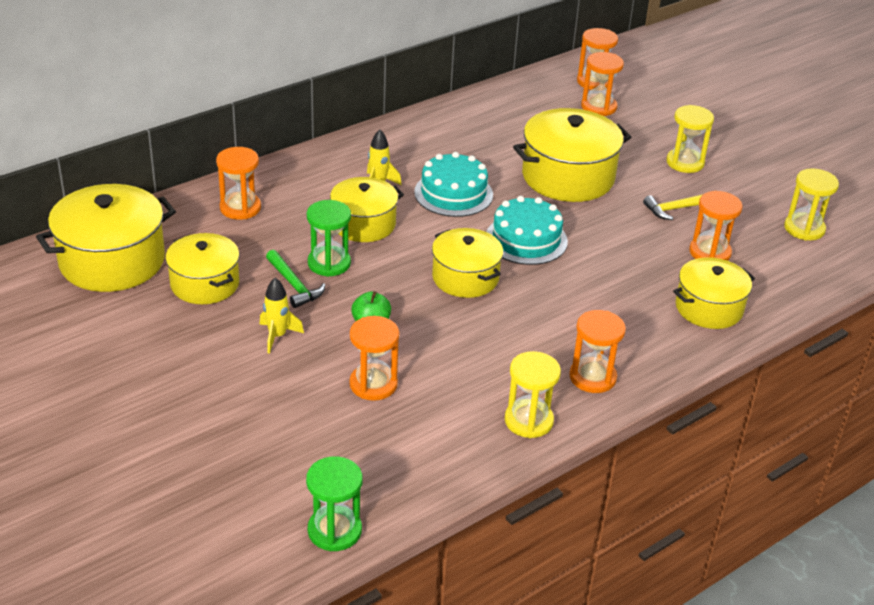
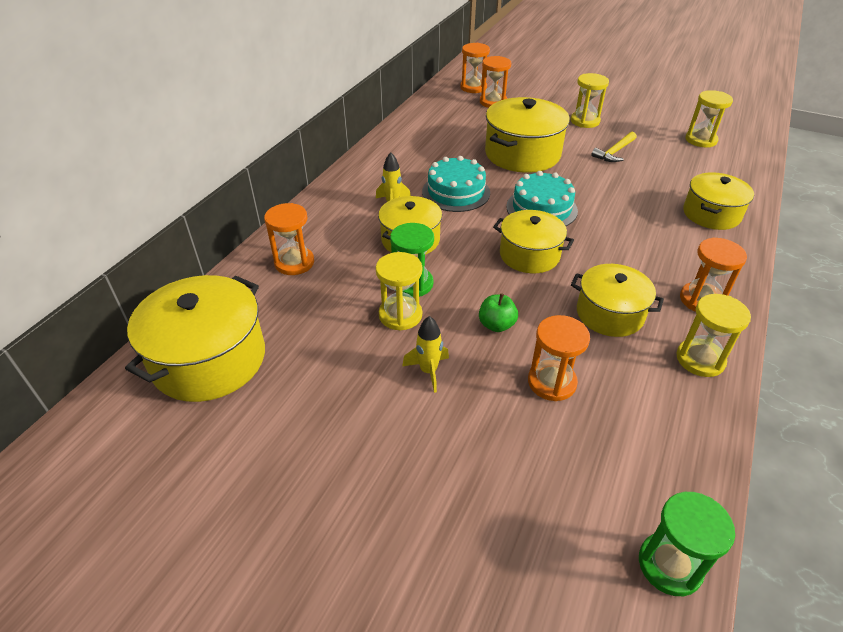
camera: 25 degrees left, 5 degrees up
(205, 284) = (319, 346): yellow pot -> yellow pot (609, 314)
(294, 285) = (400, 315): green hammer -> yellow hourglass
(709, 252) = (667, 175): orange hourglass -> none

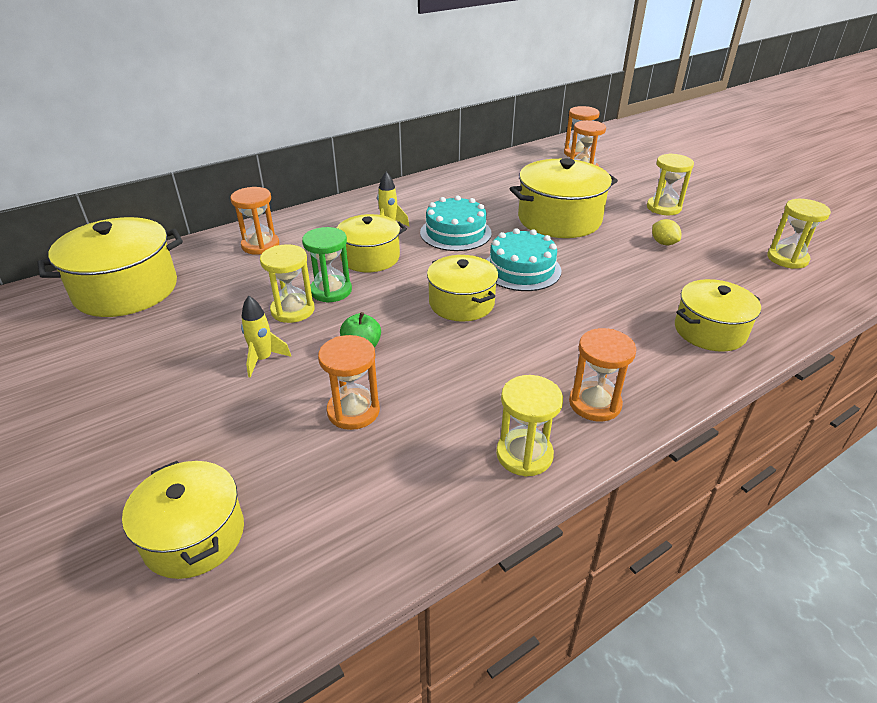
camera: 30 degrees right, 5 degrees down
(609, 314) = (479, 378): yellow pot -> yellow pot (194, 535)
(614, 152) = (663, 243): yellow hammer -> yellow lemon
(670, 565) = (270, 608): green hourglass -> none

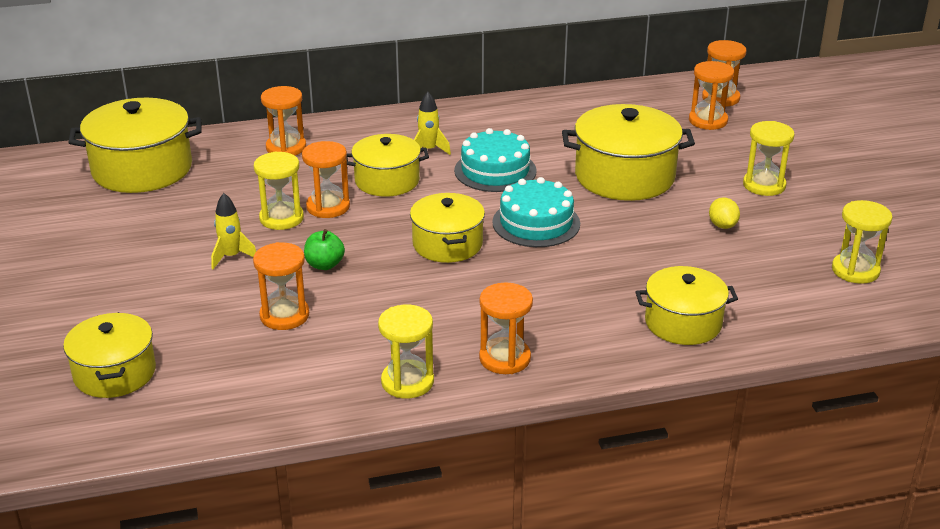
camera: 20 degrees right, 5 degrees down
(331, 291) = (328, 207): green hourglass -> orange hourglass

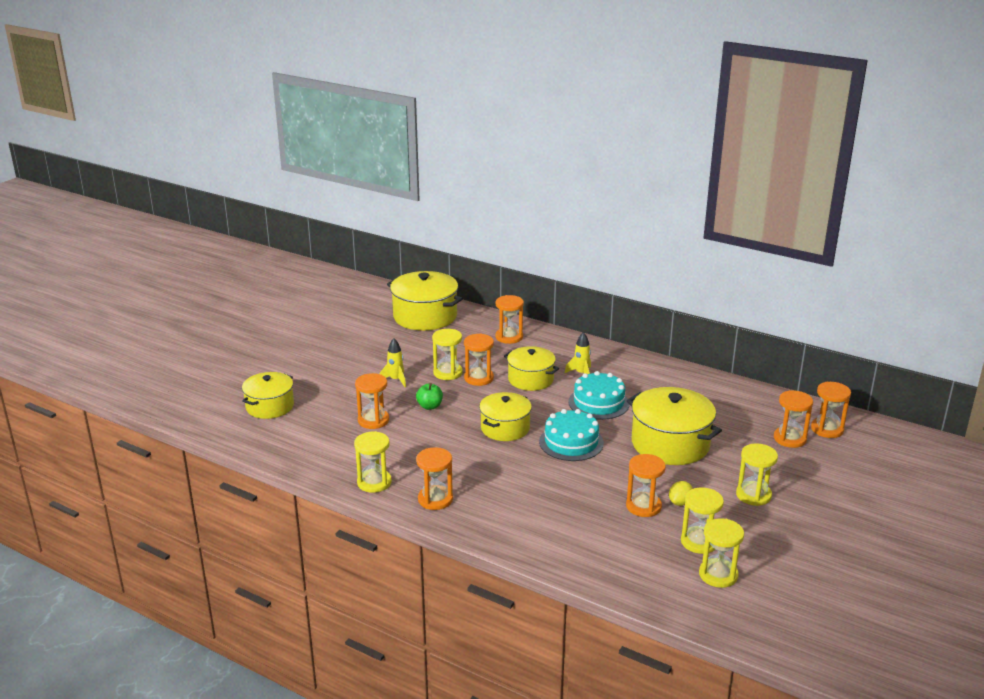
camera: 45 degrees right, 5 degrees down
(683, 323) = (557, 538): yellow pot -> none
(700, 246) = (643, 506): none -> orange hourglass
(795, 251) = (699, 542): none -> yellow hourglass

